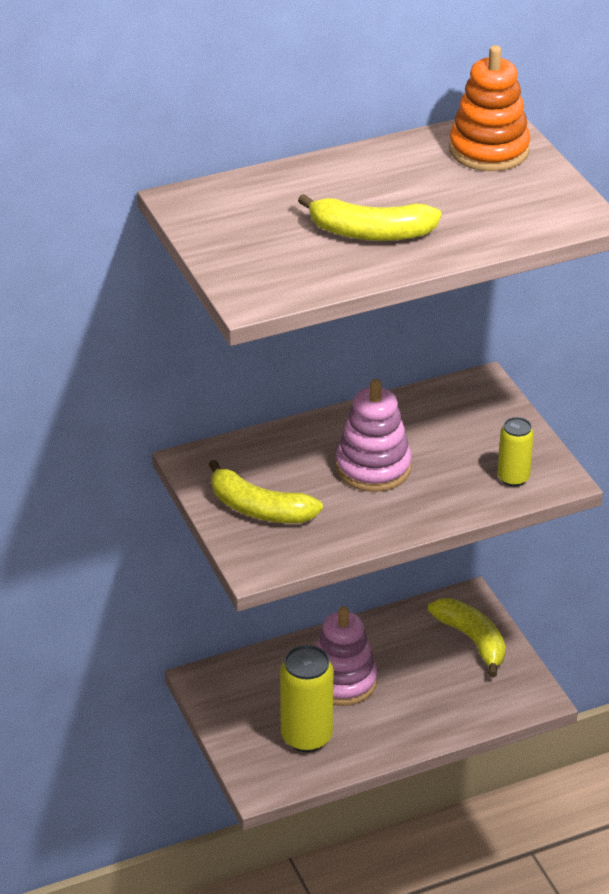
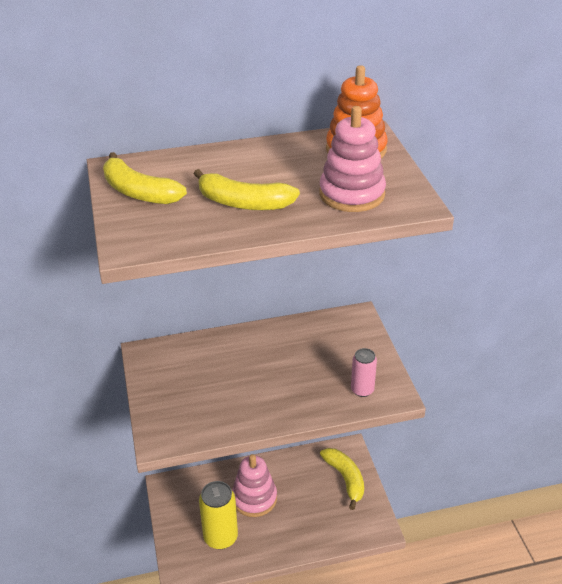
camera: 10 degrees right, 0 degrees up
(259, 509) = (176, 394): yellow banana -> yellow banana (139, 192)
(373, 468) = (265, 371): pink stacking toy -> pink stacking toy (352, 194)
(513, 478) = (362, 390): yellow can -> pink can

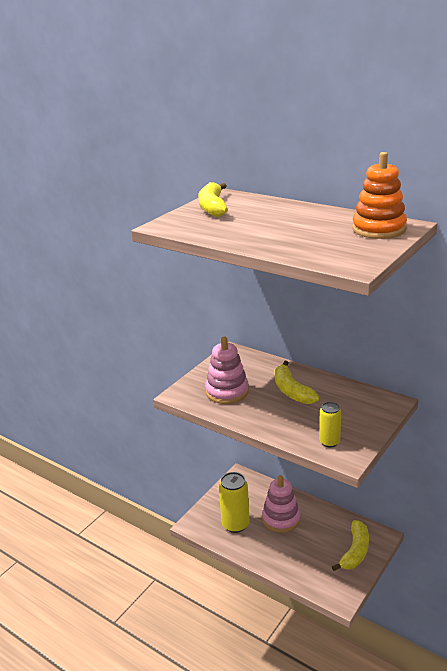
camera: 50 degrees right, 10 degrees down
(243, 203) = (254, 229): yellow banana -> yellow banana (291, 390)
(352, 194) = (325, 248): pink stacking toy -> pink stacking toy (227, 391)
(362, 390) = (329, 442): pink can -> yellow can

